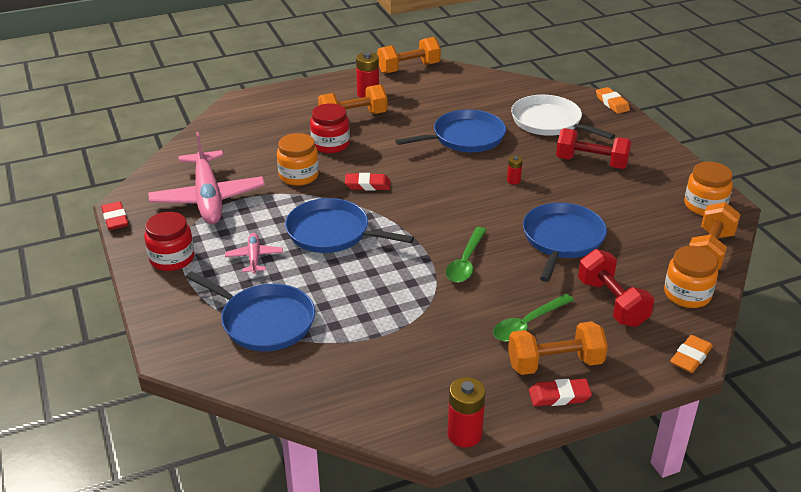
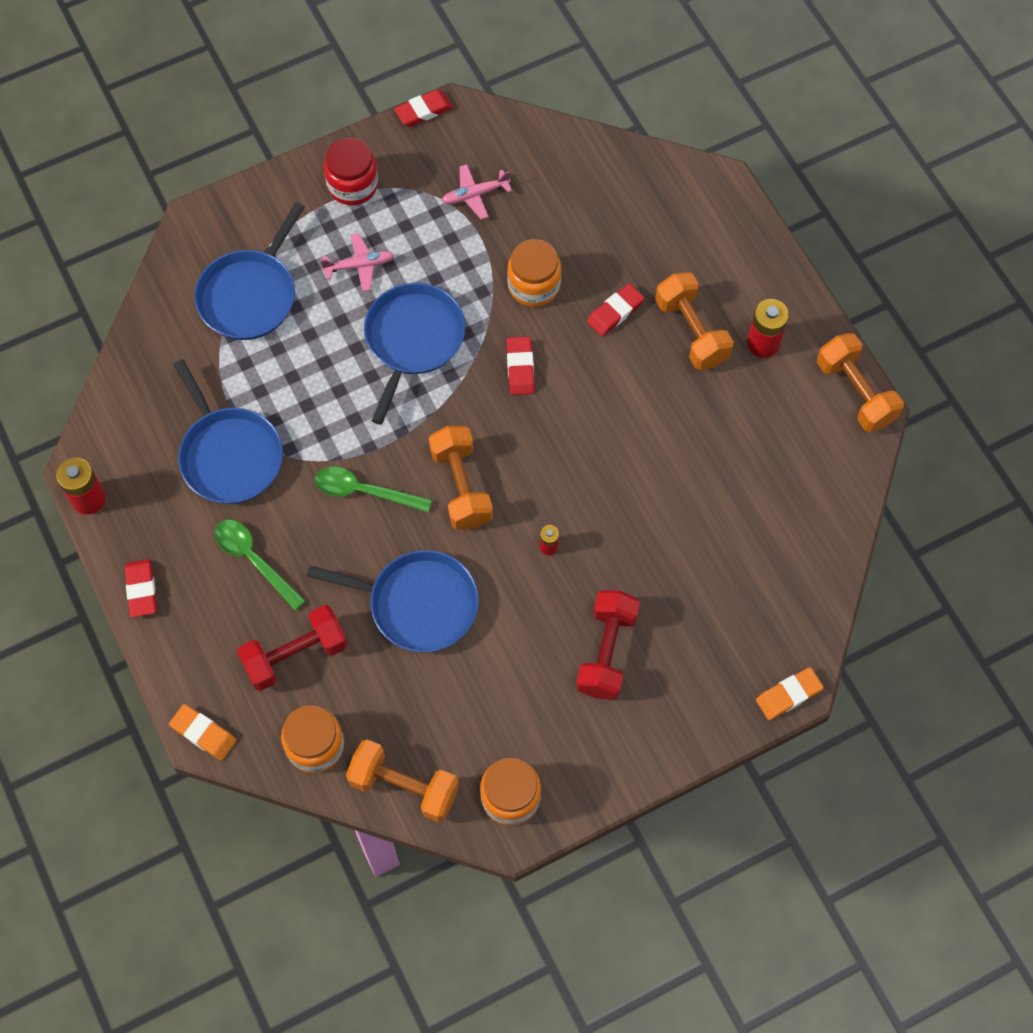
camera: 85 degrees right, 30 degrees up
(208, 197) = (475, 195): pink plane -> pink plane, size x0.46
(330, 144) = (615, 312): red jar -> red eraser
(465, 137) = (654, 481): blue pan -> blue pan (229, 455)
(549, 122) = (714, 598): white pan -> none
(555, 364) = (190, 587): orange dumbbell -> orange dumbbell (461, 486)

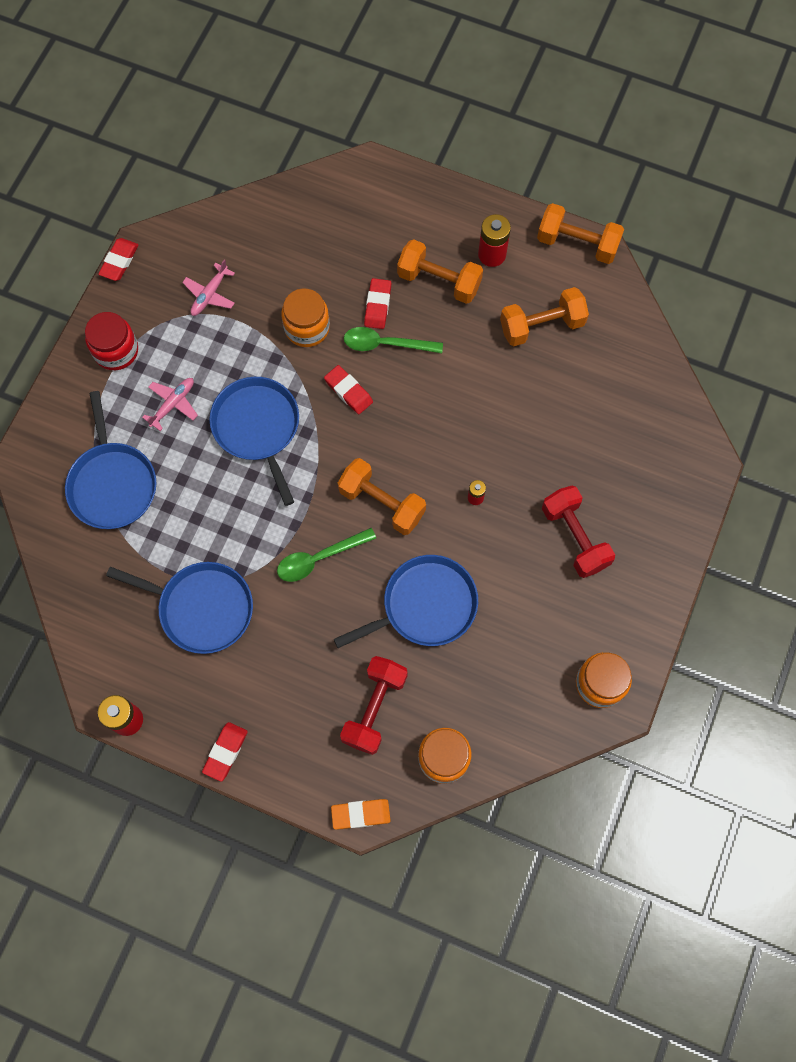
camera: 40 degrees left, 5 degrees up
(142, 589) = (225, 752): red eraser -> red eraser turned 75 degrees clockwise
(254, 560) = (286, 667): green spoon -> green spoon (386, 344)
(404, 786) = (526, 735): orange dumbbell -> orange dumbbell (541, 325)
(788, 695) = (709, 473): orange eraser -> none

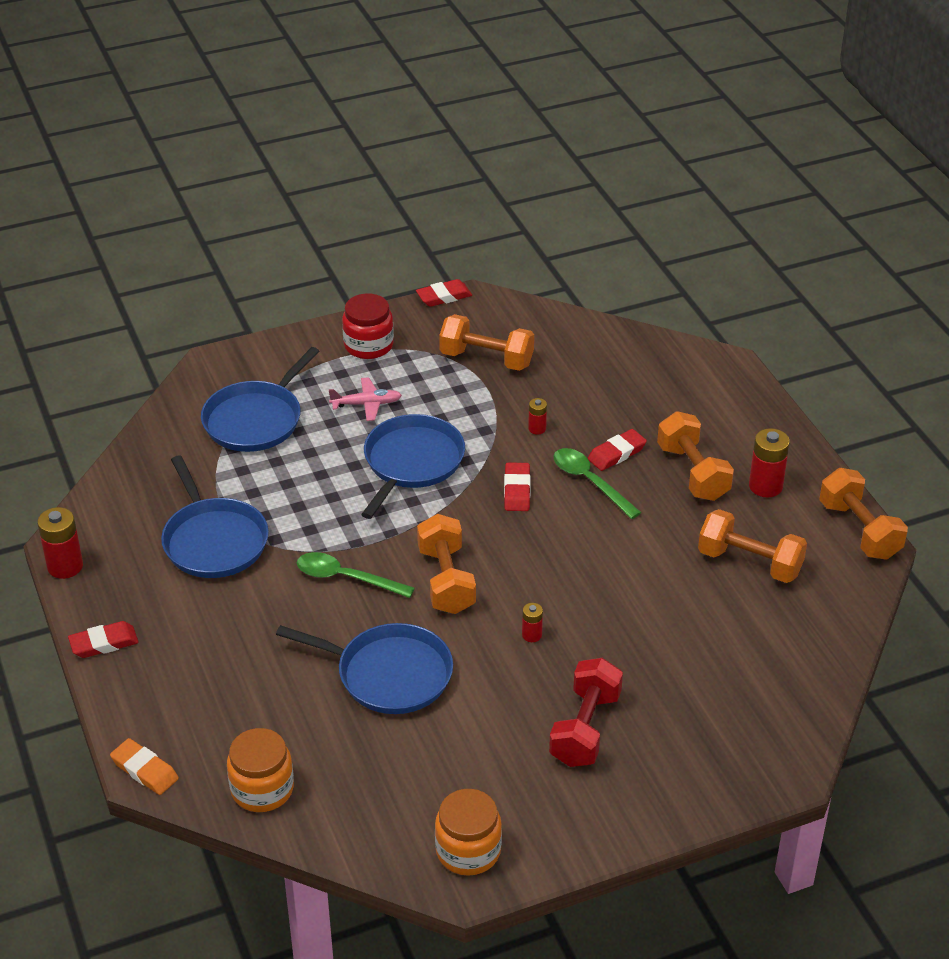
camera: 45 degrees right, 30 degrees down
(210, 294) = (486, 359): pink plane -> orange dumbbell
(307, 328) = (537, 428): orange jar -> red battery
(374, 708) = (254, 709): red dumbbell -> none

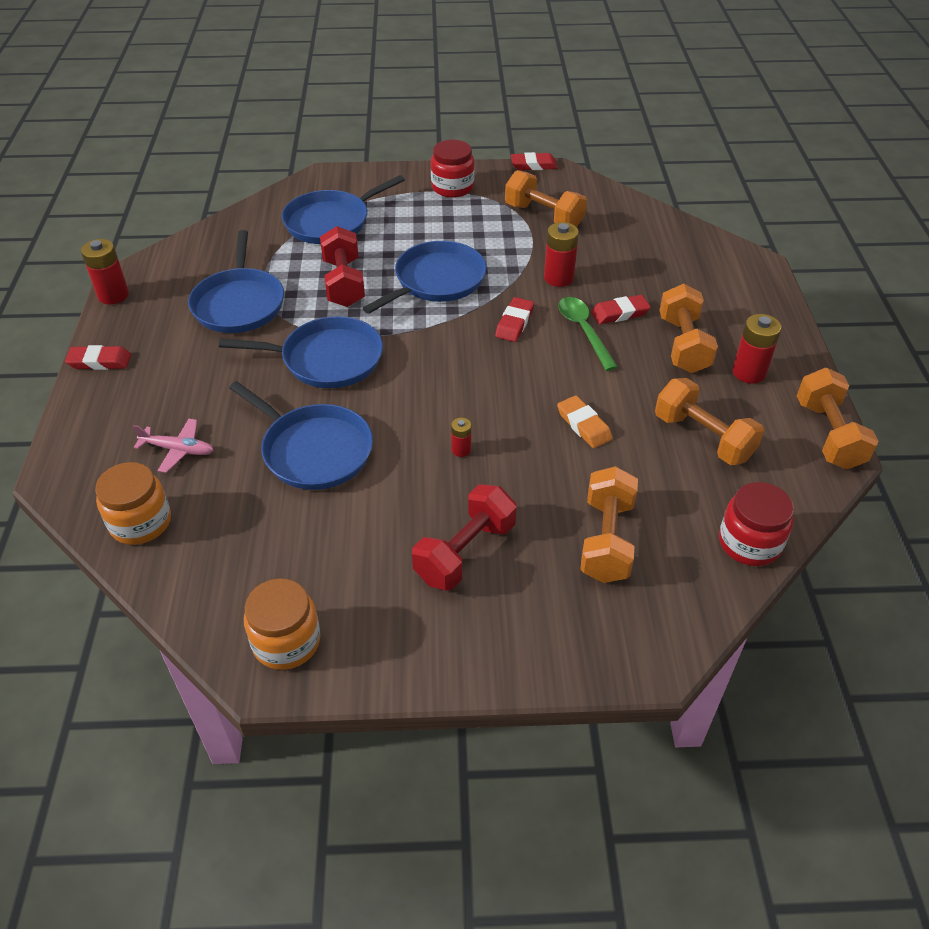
camera: 20 degrees right, 5 degrees up
(144, 770) = (57, 476): orange eraser -> orange eraser (583, 425)
(314, 489) = (343, 283): none -> red dumbbell
(346, 578) = (327, 359): green spoon -> blue pan
(366, 404) = (425, 229): pink plane -> pink plane (178, 450)
(446, 580) = (410, 382): orange dumbbell -> orange dumbbell (606, 540)
(537, 428) = (558, 278): red battery -> red battery, size x1.83
(828, 650) = (749, 543): none -> red jar

